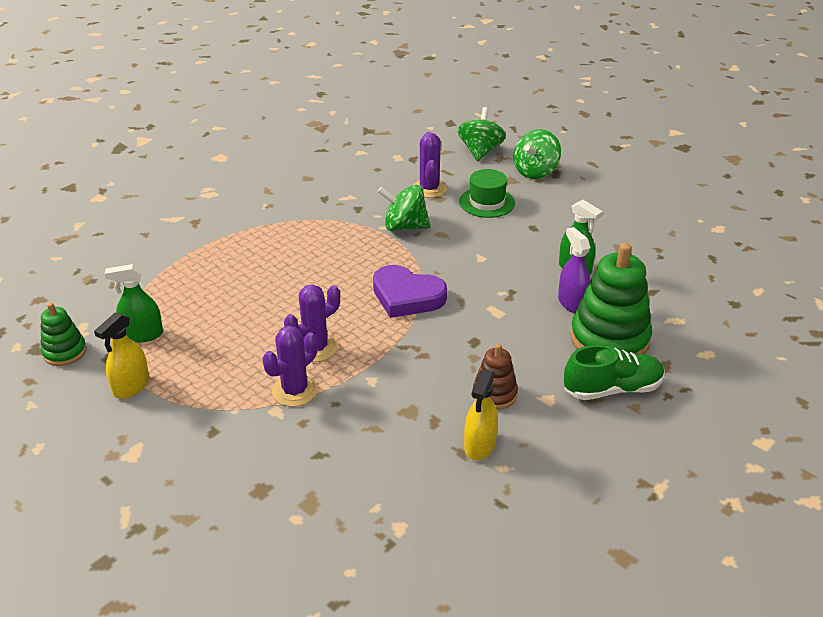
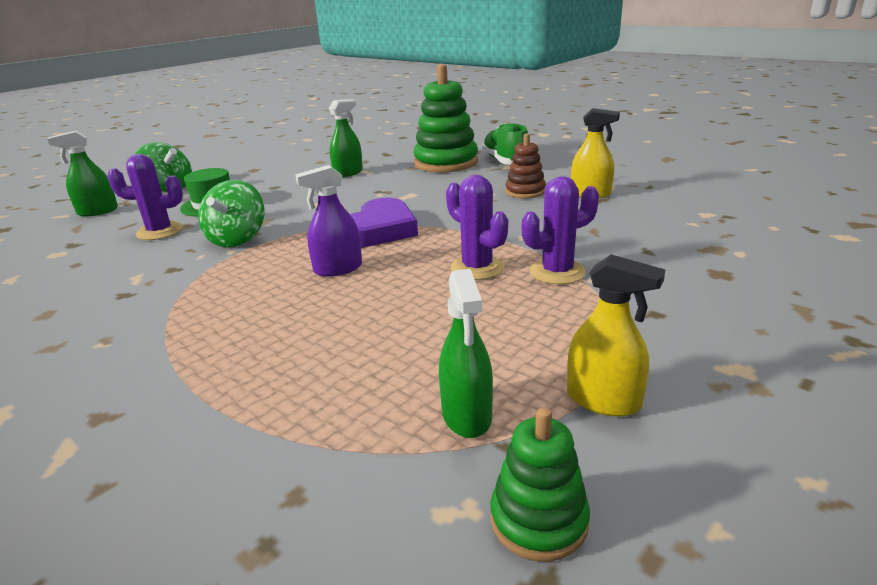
camera: 90 degrees left, 10 degrees down
(295, 391) = (557, 272): purple cactus -> purple cactus turned 60 degrees counterclockwise
(480, 151) = (97, 211): green spinning top -> green spray bottle
(572, 303) = (398, 173): purple spray bottle -> purple spray bottle (338, 269)

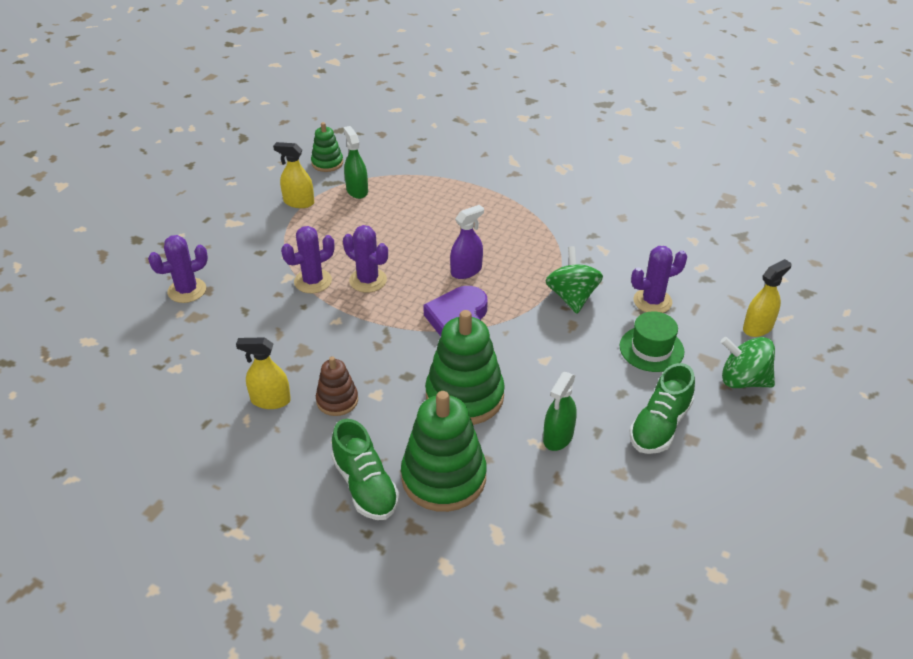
camera: 165 degrees right, 15 degrees up
(97, 211) = (758, 327): green spray bottle -> yellow spray bottle
(267, 174) = (660, 426): none -> green shoe
(407, 190) = (464, 396): none -> green stacking toy
(749, 274) = (187, 290): none -> purple cactus

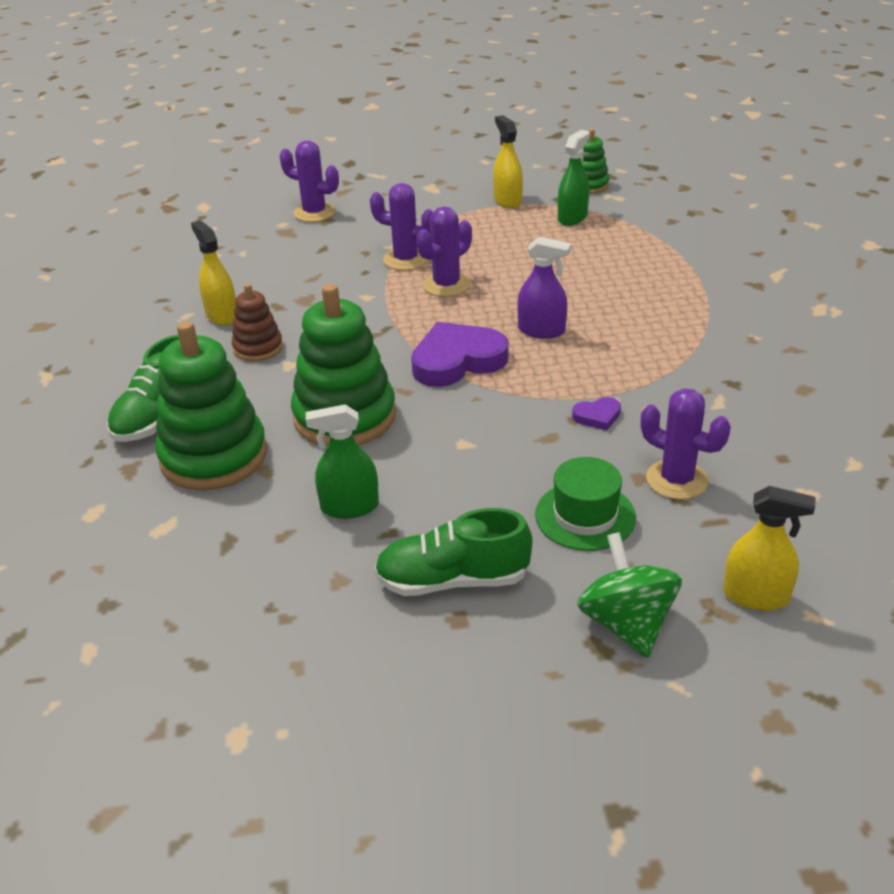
camera: 55 degrees right, 5 degrees down
(368, 280) = (446, 285): purple cactus -> purple cactus turned 45 degrees clockwise
(572, 297) = (597, 416): green spinning top -> purple heart

